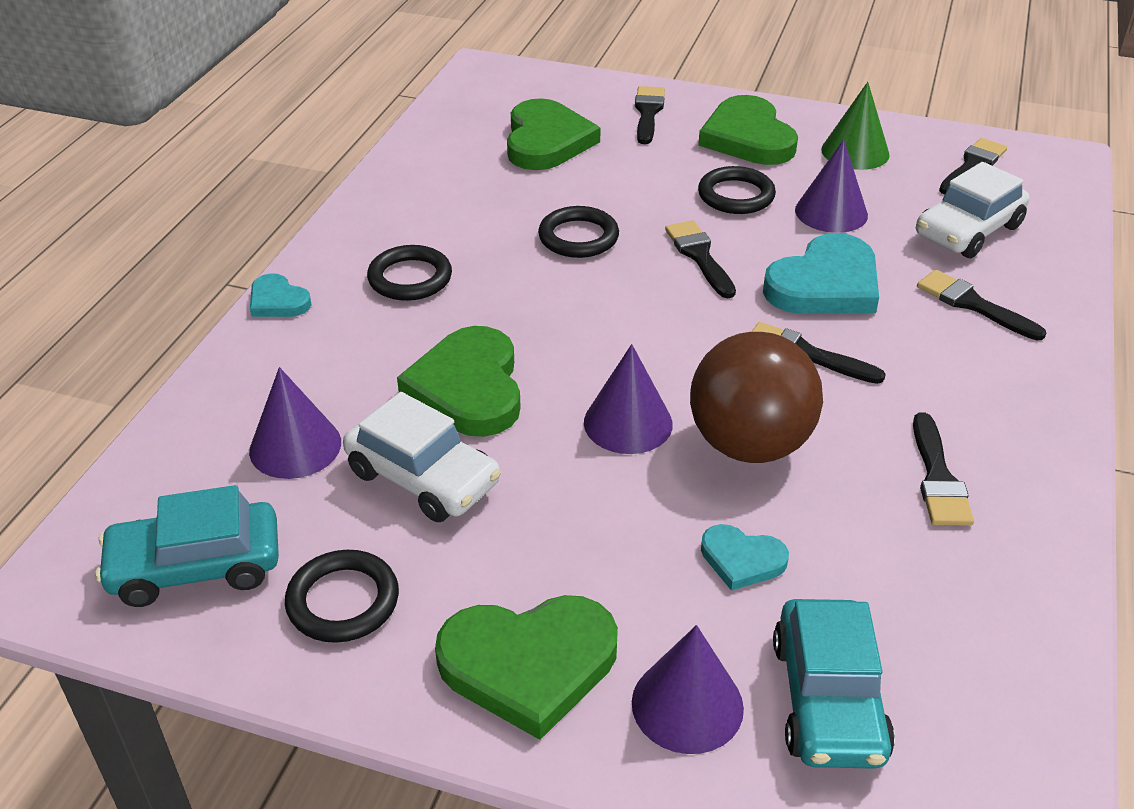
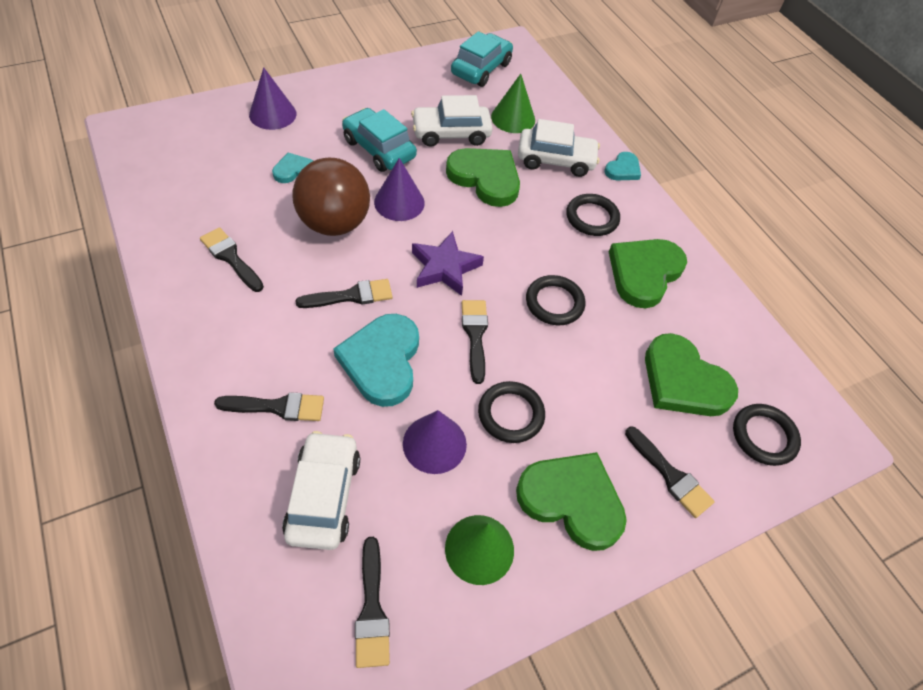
camera: 130 degrees right, 15 degrees up
(278, 301) = (623, 169): turquoise heart -> turquoise heart turned 135 degrees clockwise
(295, 446) = (513, 118): purple cone -> green cone
(339, 357) = (555, 160): none -> white car
(343, 601) = (421, 84): black ring -> black ring (763, 436)
(529, 664) = (338, 98): green heart -> green heart (644, 273)
(658, 323) = (444, 267): none -> purple star
(699, 256) = (475, 335): black brush -> black brush turned 120 degrees counterclockwise
(828, 699) = (222, 140): turquoise car -> turquoise car (379, 149)

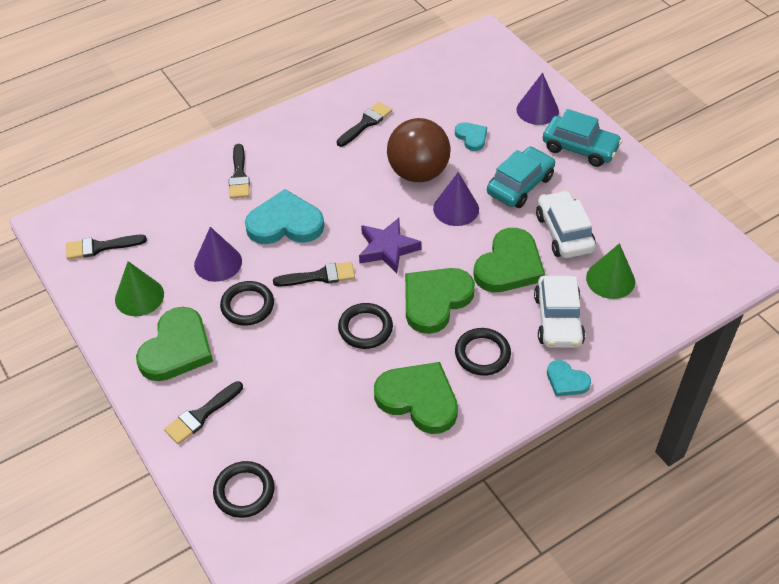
camera: 90 degrees right, 5 degrees down
(324, 496) = (175, 211): white car -> none
(351, 296) = (344, 196): black brush -> none
(481, 69) = (682, 245): turquoise car -> turquoise car (580, 148)
(683, 381) = (295, 428): green heart -> green heart (435, 300)

